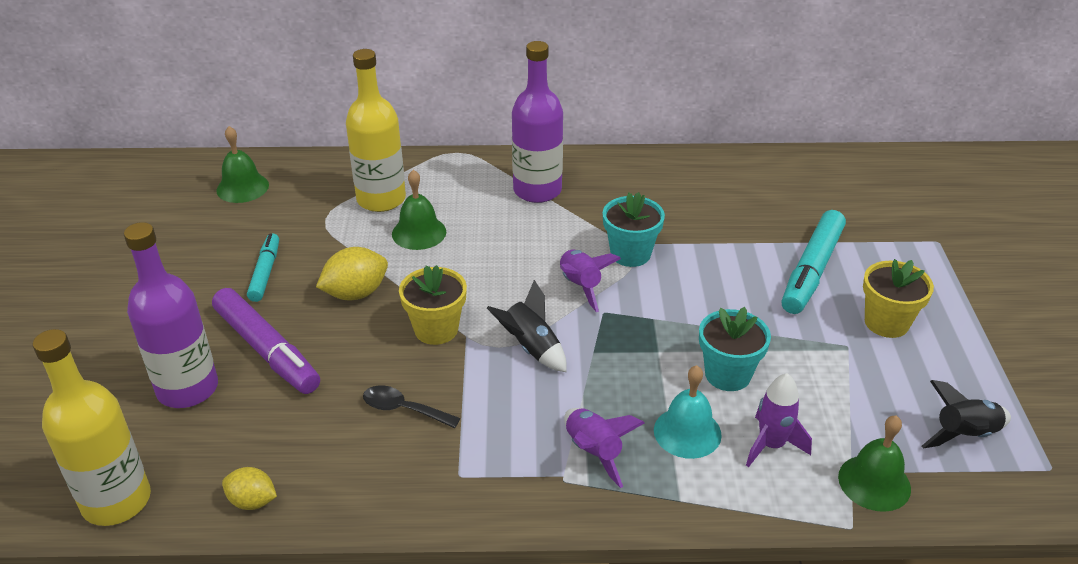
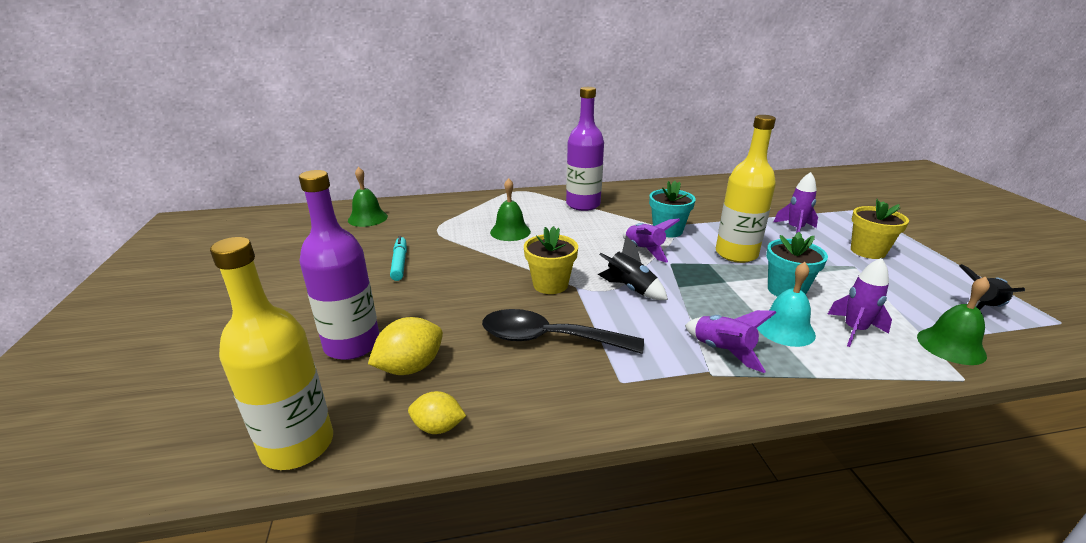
camera: 10 degrees left, 10 degrees down
(267, 350) = (416, 311): purple marker -> none
(356, 293) = (477, 269): yellow lemon -> yellow lemon (410, 367)
(381, 199) = (474, 217): yellow bottle -> yellow bottle (736, 254)
(404, 409) = (549, 339): black spoon -> black spoon, size x1.81
(812, 271) = (795, 229): turquoise marker -> purple rocket

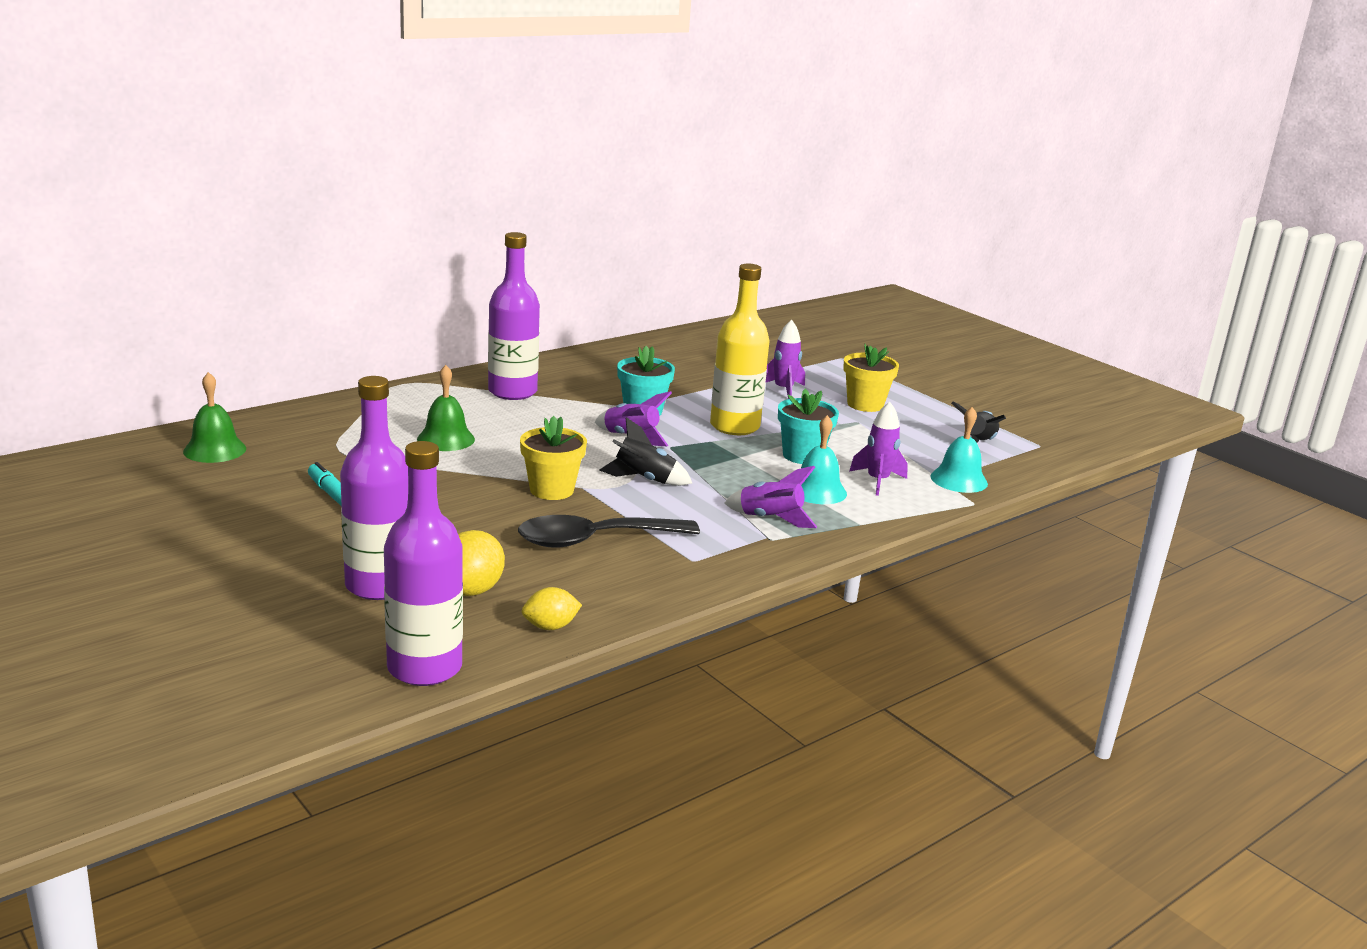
camera: 30 degrees left, 5 degrees down
(298, 445) = (424, 668): yellow bottle -> purple bottle
(951, 346) = (959, 480): green bell -> turquoise bell

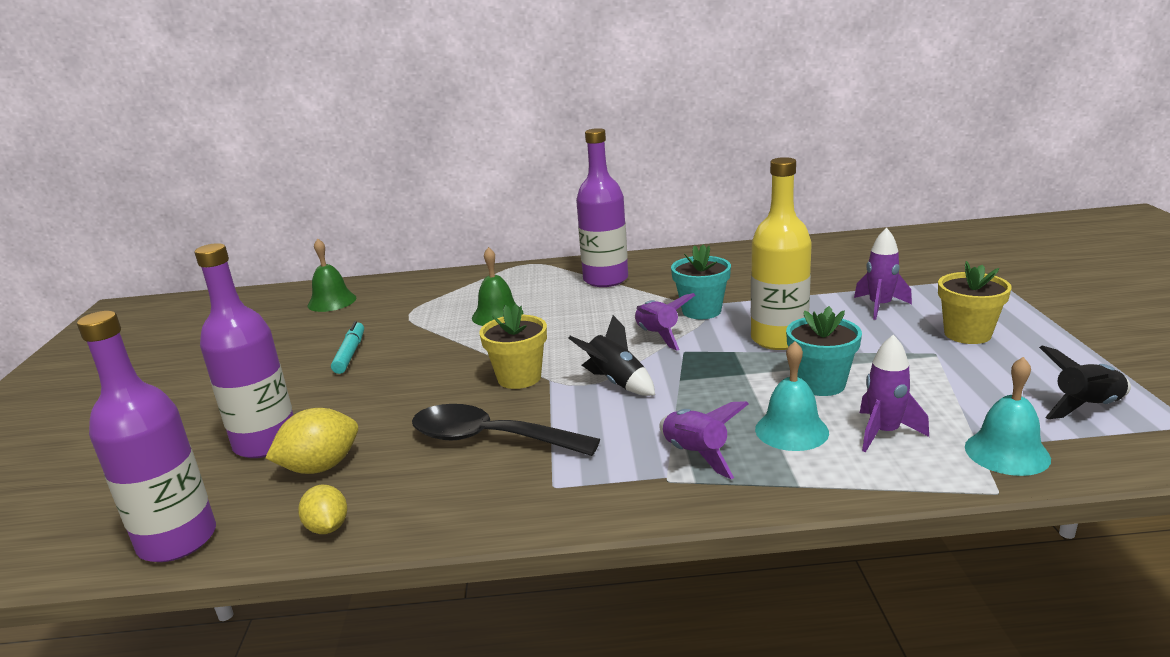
camera: 40 degrees right, 0 degrees up
(550, 626) = (327, 527): yellow lemon -> yellow lemon turned 45 degrees clockwise

